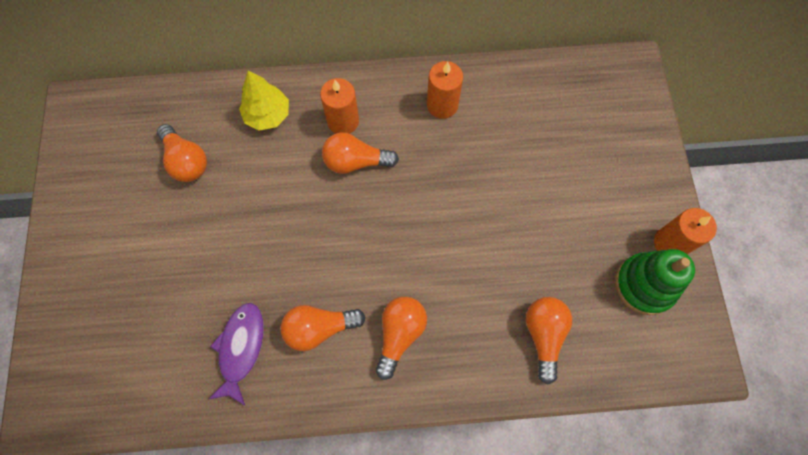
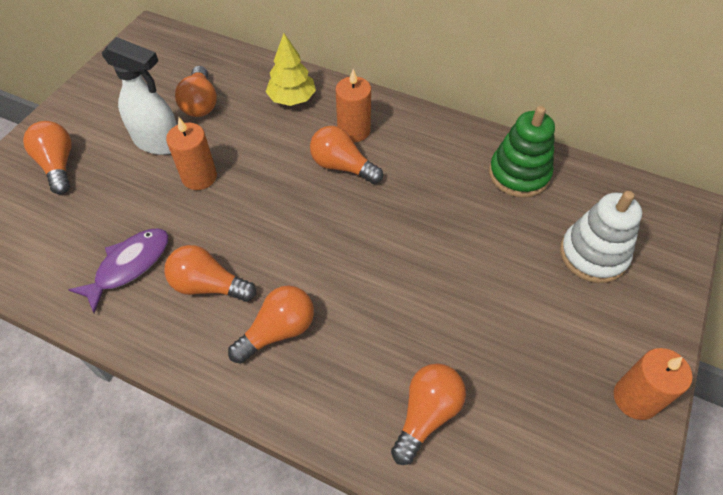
camera: 30 degrees right, 15 degrees down
(100, 292) = (58, 165): none -> orange light bulb
(177, 221) = (158, 142): none -> white spray bottle
(442, 105) = (456, 157): orange candle -> orange candle (199, 177)
(589, 142) = (593, 255): none -> white stacking toy
(644, 285) = (578, 425): green stacking toy -> green stacking toy (519, 174)

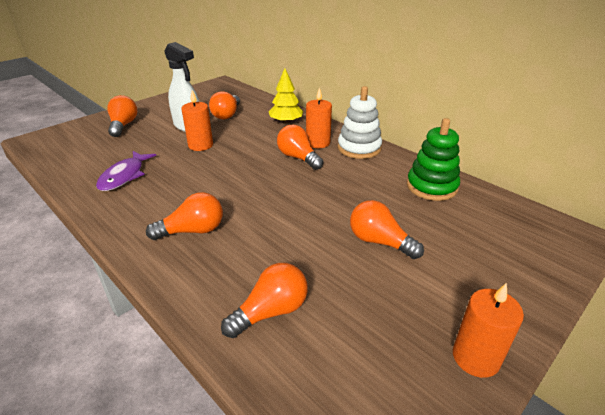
camera: 20 degrees right, 20 degrees down
(129, 266) = (124, 176): purple fish -> purple fish turned 135 degrees clockwise
(208, 285) = (165, 196): orange light bulb -> orange light bulb (379, 242)
(593, 255) = (475, 246): white stacking toy -> white stacking toy (359, 148)

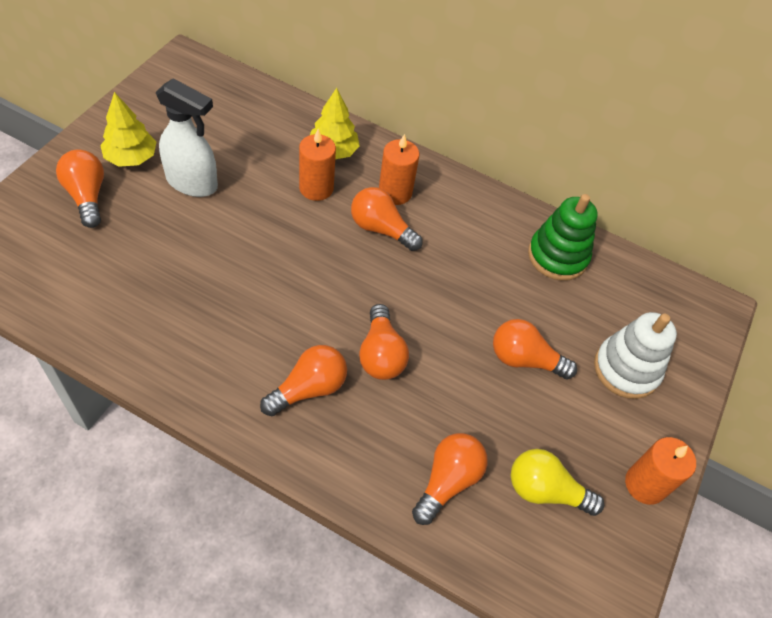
camera: 25 degrees left, 20 degrees up
(124, 176) = (161, 309): purple fish -> none
(161, 114) = (131, 158): none -> yellow tree
(200, 145) = (234, 224): orange candle -> orange candle (316, 188)
(227, 115) = (237, 145): orange light bulb -> orange light bulb (381, 354)
(359, 148) = (452, 195): white stacking toy -> white stacking toy (626, 369)
(363, 339) = (545, 490): none -> yellow light bulb

